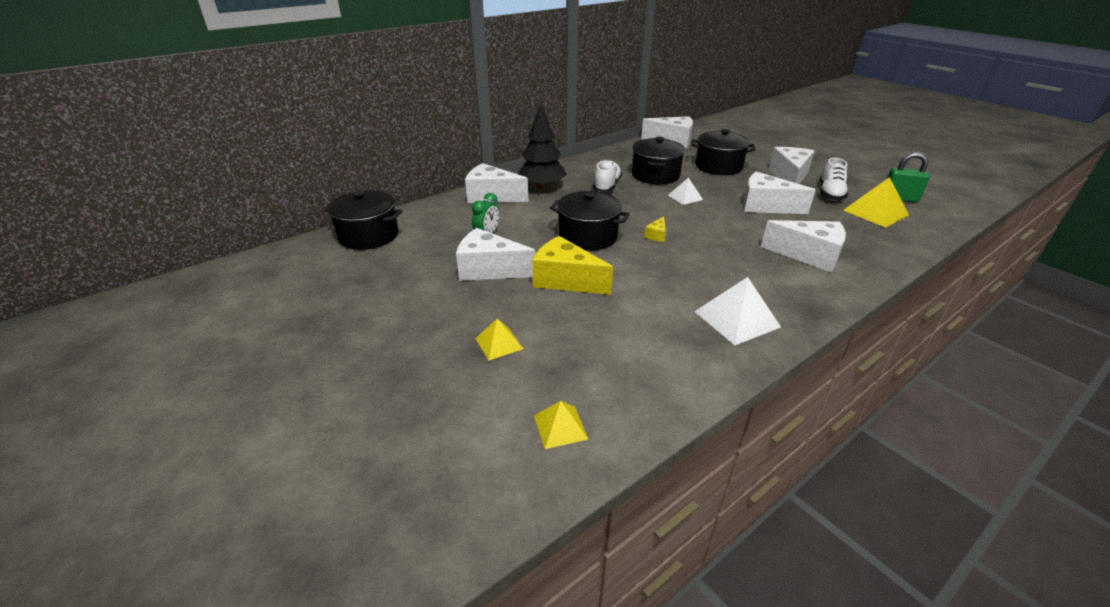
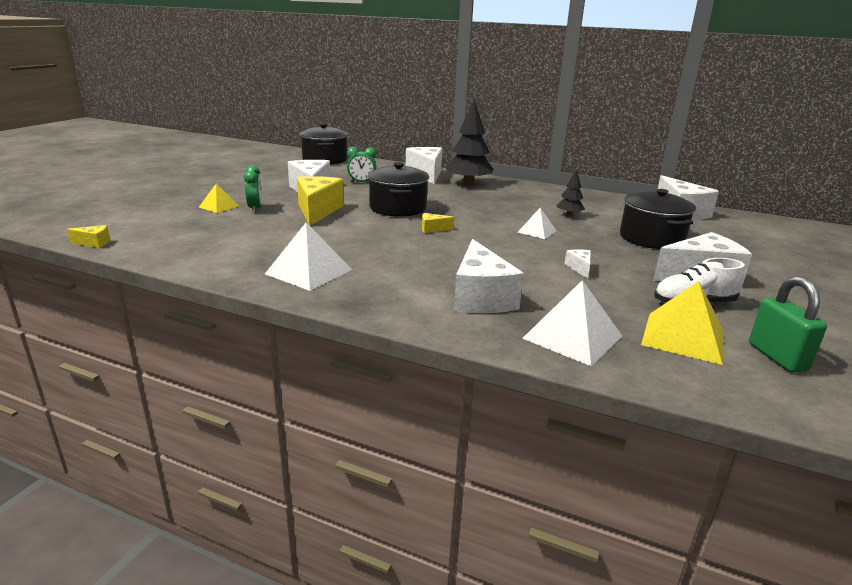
camera: 60 degrees right, 10 degrees down
(528, 318) = (255, 208): none -> green clock
(560, 427) = (134, 233): yellow pyramid -> none
(582, 469) = (94, 243): none -> yellow cheese
(606, 186) = (509, 202): white shoe -> none
(655, 175) = (569, 215): black pot -> black tree
(765, 206) = (579, 268): white cheese -> white cheese, size x0.44
(875, 243) = (572, 337): none -> white pyramid

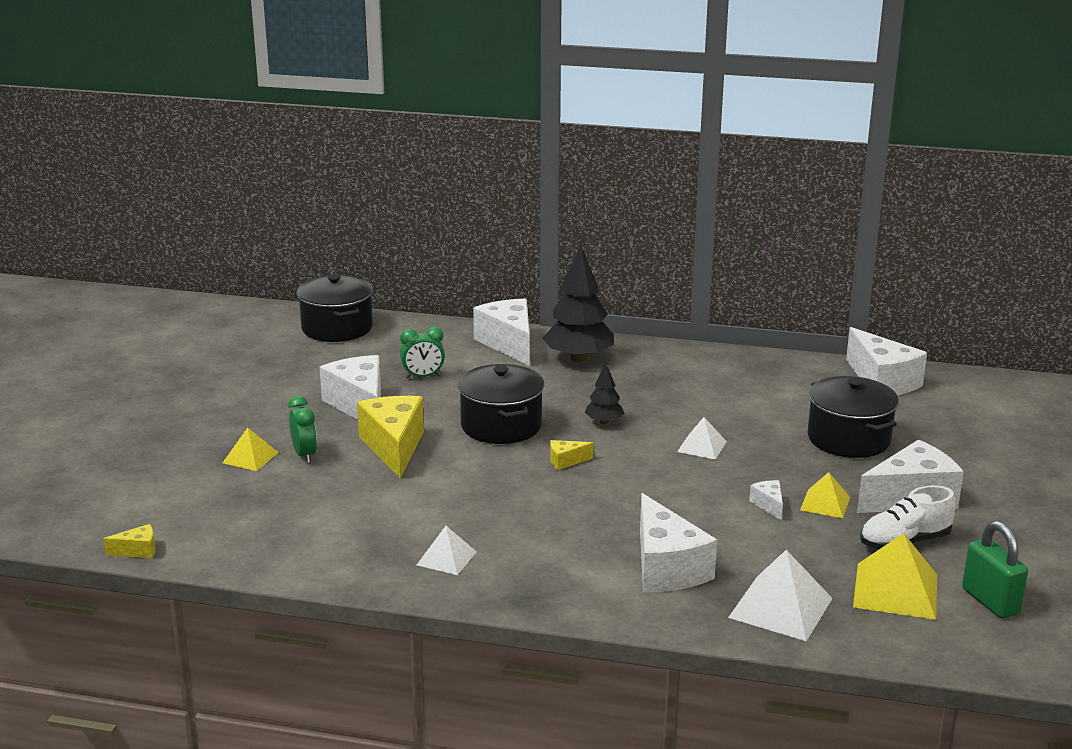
camera: 10 degrees left, 0 degrees up
(309, 271) = (446, 558): white pyramid -> white pyramid, size x0.59
(569, 215) = (736, 408): black tree -> black tree (604, 422)
(626, 272) = (825, 503): none -> yellow pyramid

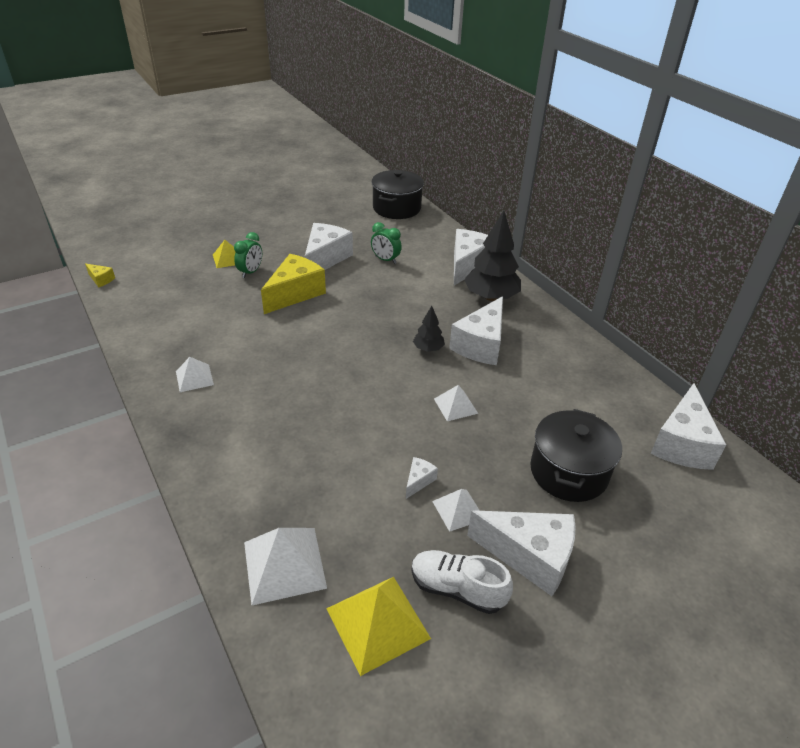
camera: 45 degrees right, 15 degrees up
(501, 426) = (368, 314): black pot -> none
(566, 461) = (359, 360): yellow cheese -> none
(666, 567) = (278, 475): white cheese -> white cheese (481, 345)
(825, 503) = (458, 510): yellow pyramid -> white pyramid
(990, 601) = (427, 702): green padlock -> none

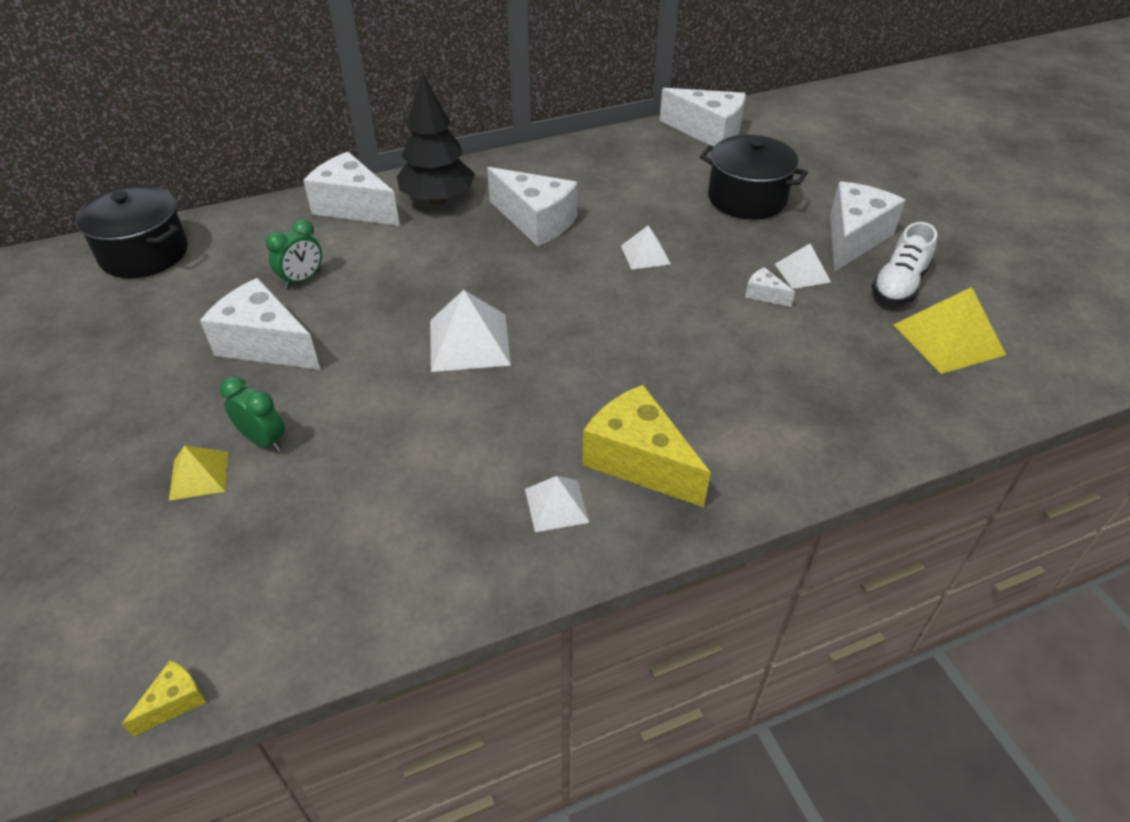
camera: 80 degrees left, 5 degrees up
(284, 565) = (894, 404): white pyramid -> white pyramid (469, 342)
(295, 293) = (357, 383): yellow cheese -> yellow cheese (638, 461)
(428, 348) = (534, 262): black tree -> none

